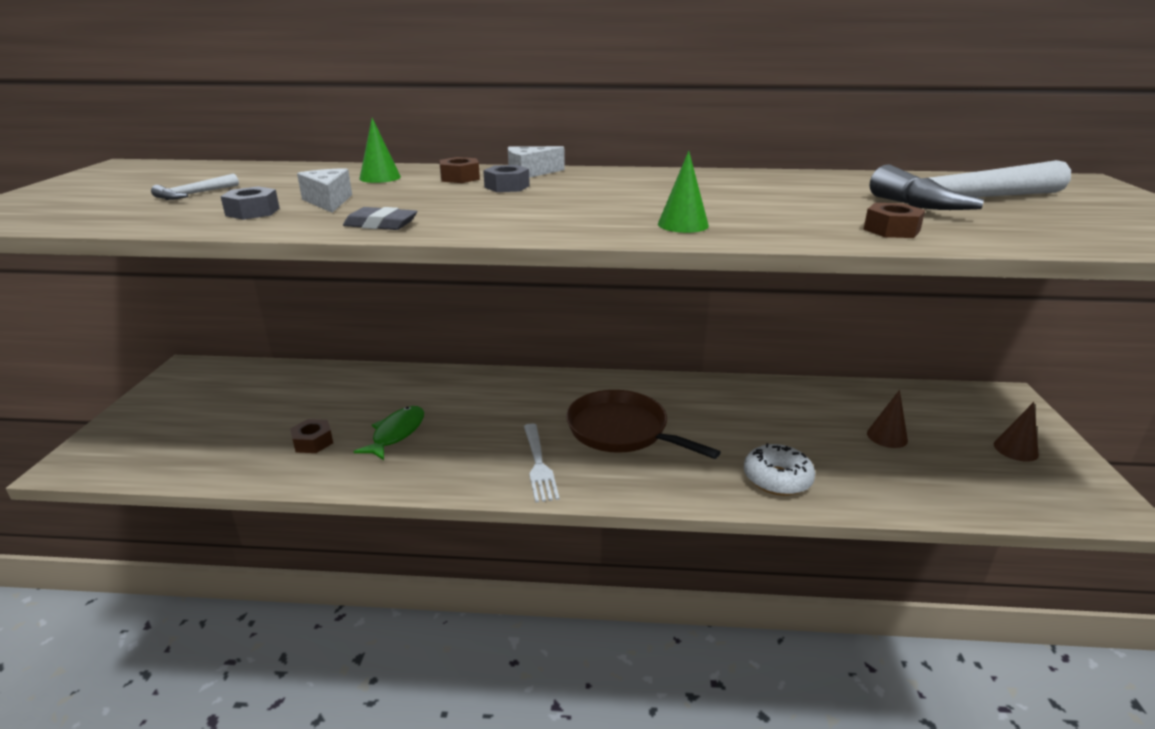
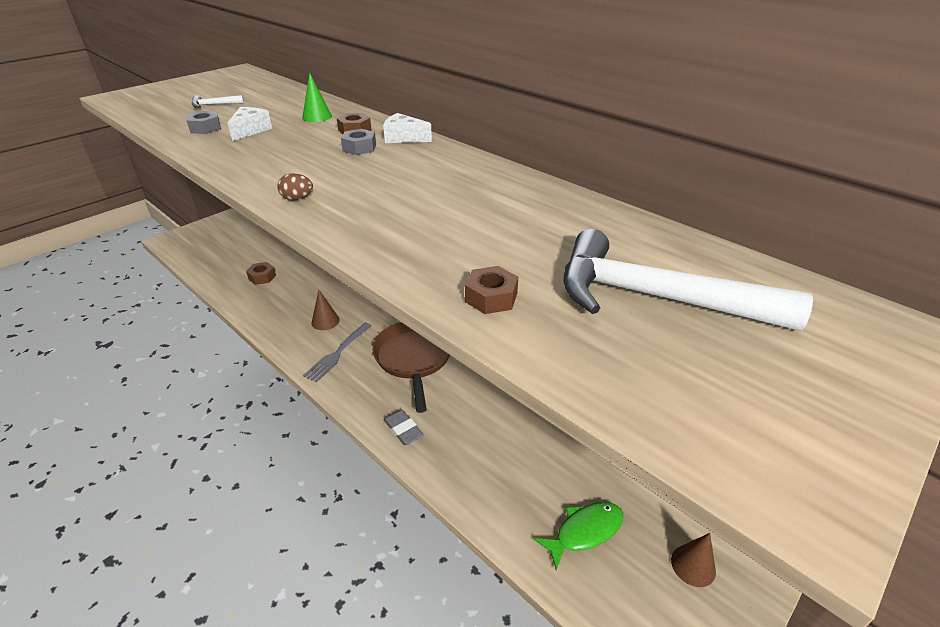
camera: 40 degrees right, 10 degrees up
(381, 224) = (229, 160): grey eraser -> grey eraser (403, 429)
(396, 433) = (302, 292): green fish -> green fish (585, 531)
(538, 464) = (338, 353): white fork -> grey fork
(560, 228) = (297, 198): none -> brown egg
(683, 224) = (367, 225): green cone -> none
(777, 479) = (454, 453): white donut -> none
(887, 436) = (591, 477): brown cone -> brown cone (325, 321)

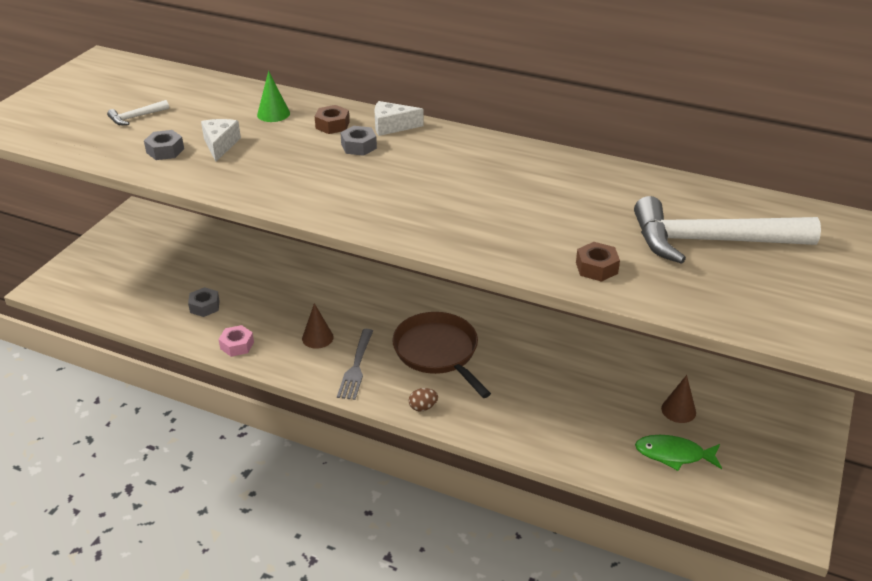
camera: 20 degrees left, 0 degrees up
(261, 312) = (237, 345): none -> pink nut
(262, 277) = (204, 306): brown nut -> grey nut
(297, 198) = (356, 214): brown egg -> brown egg (423, 407)
(403, 429) = (472, 419): grey eraser -> none
(585, 531) = (673, 454): green fish -> green fish turned 120 degrees counterclockwise
(693, 565) = (764, 454): brown cone -> brown cone (678, 410)

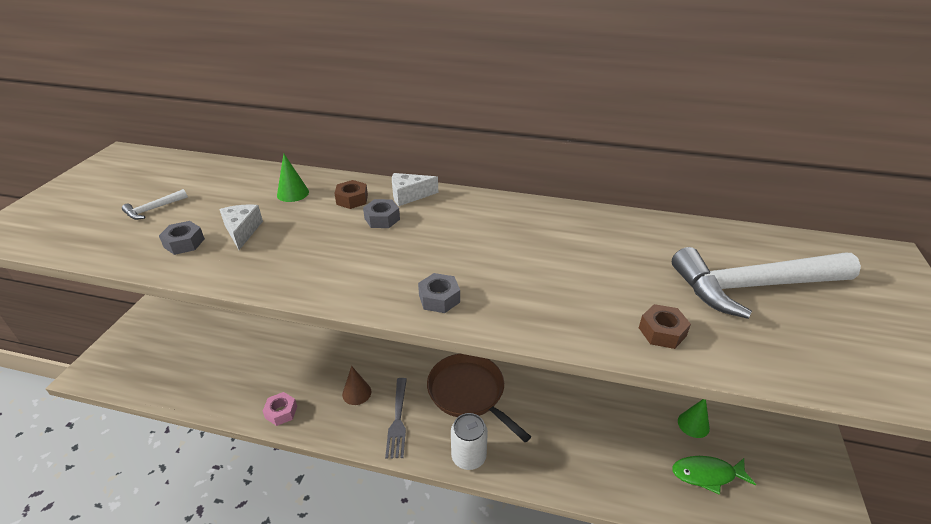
camera: 10 degrees left, 0 degrees up
(204, 306) = (246, 373): grey nut -> grey nut (439, 298)
(423, 407) = (468, 457): brown egg -> white can
(678, 410) = (693, 424): brown cone -> green cone

